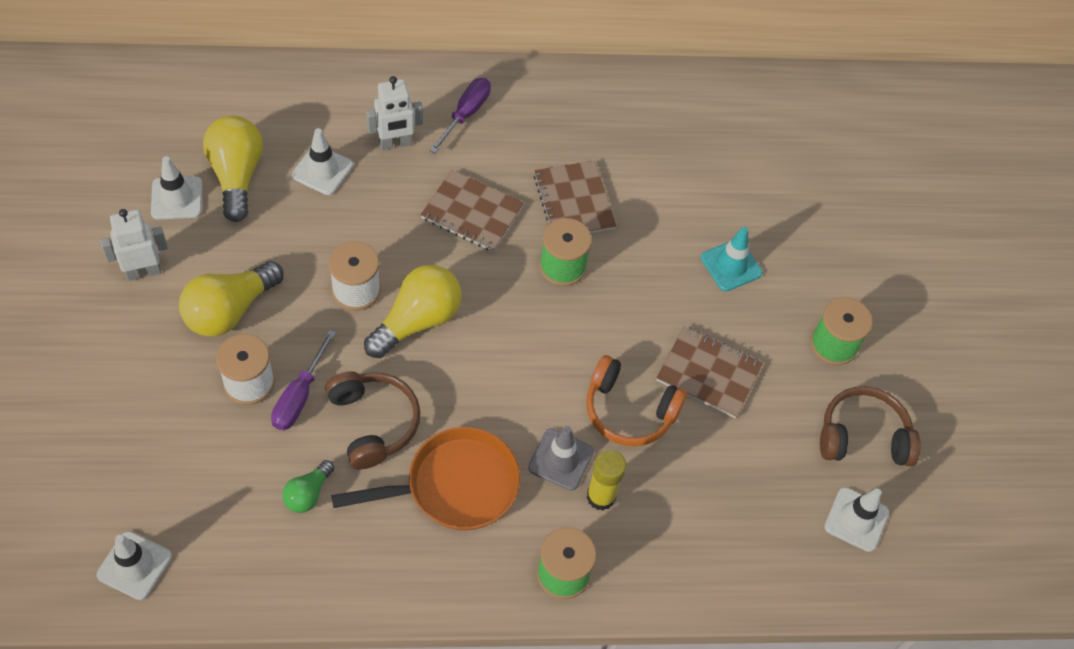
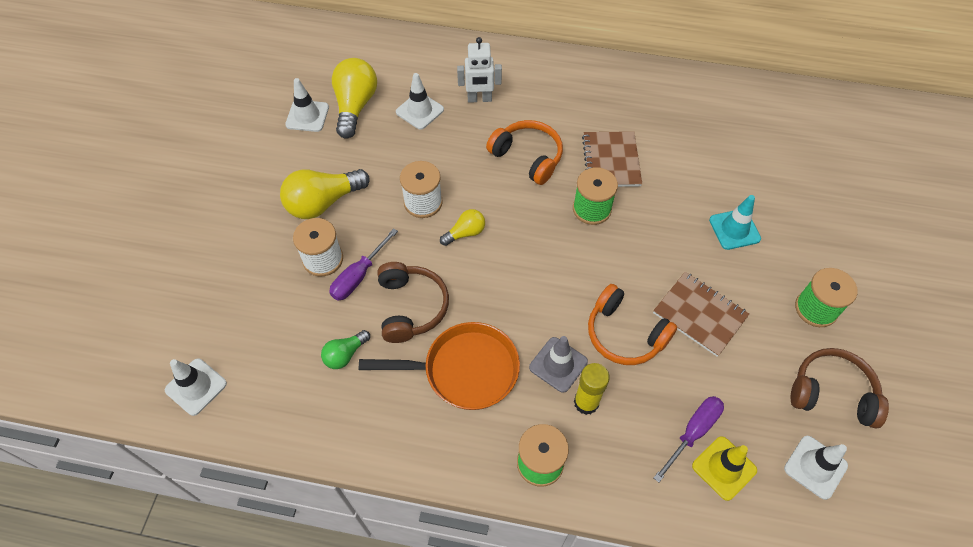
camera: 20 degrees right, 0 degrees up
(143, 271) = (268, 165): white robot -> none
(417, 320) = (465, 233): yellow light bulb -> yellow light bulb, size x0.54
(466, 114) = (539, 85): purple screwdriver -> purple screwdriver (693, 432)
(472, 212) = (527, 157): brown notebook -> orange headphones
(762, 539) = (724, 468): none -> yellow traffic cone

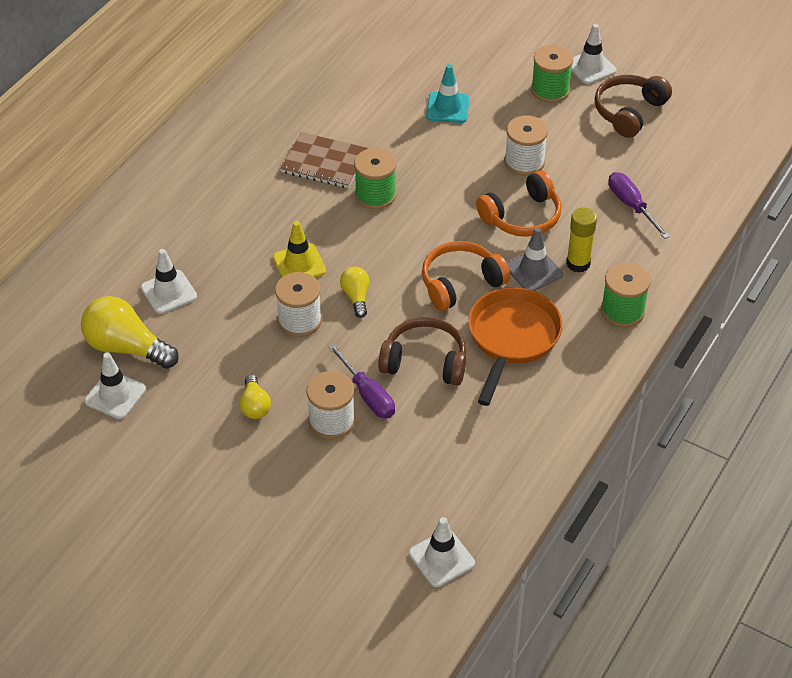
camera: 70 degrees left, 10 degrees down
(323, 203) = (255, 406): yellow light bulb -> yellow light bulb, size x0.54
(345, 354) = (456, 425): green light bulb -> none
(479, 99) = (182, 238): white robot -> none
(527, 157) = (285, 222): orange headphones -> orange headphones (460, 283)
(699, 315) = (524, 162): brown notebook -> white spool
(724, 468) = (668, 198): yellow traffic cone -> yellow traffic cone (299, 264)
(815, 467) = (686, 146): white traffic cone -> white traffic cone (590, 67)

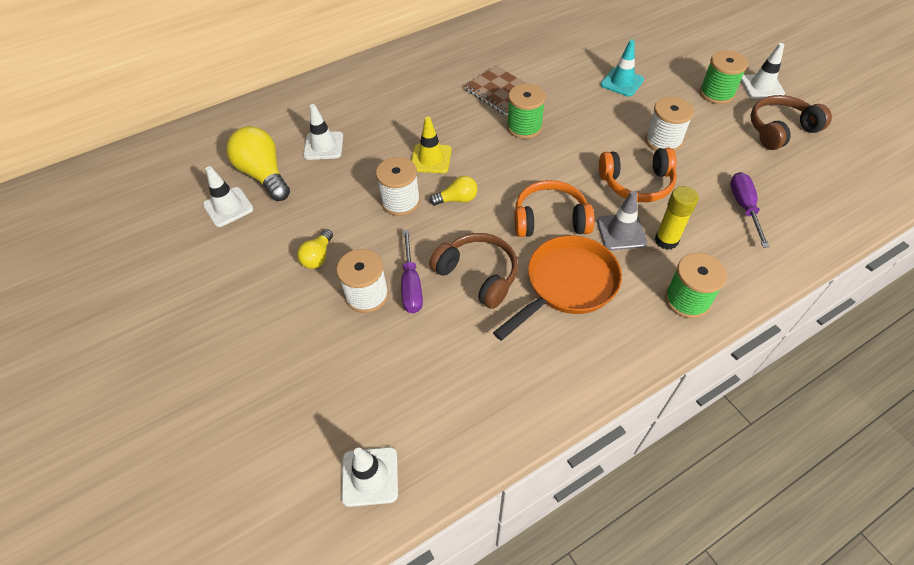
camera: 30 degrees right, 5 degrees up
(356, 297) = (457, 199): yellow light bulb -> yellow light bulb turned 60 degrees clockwise

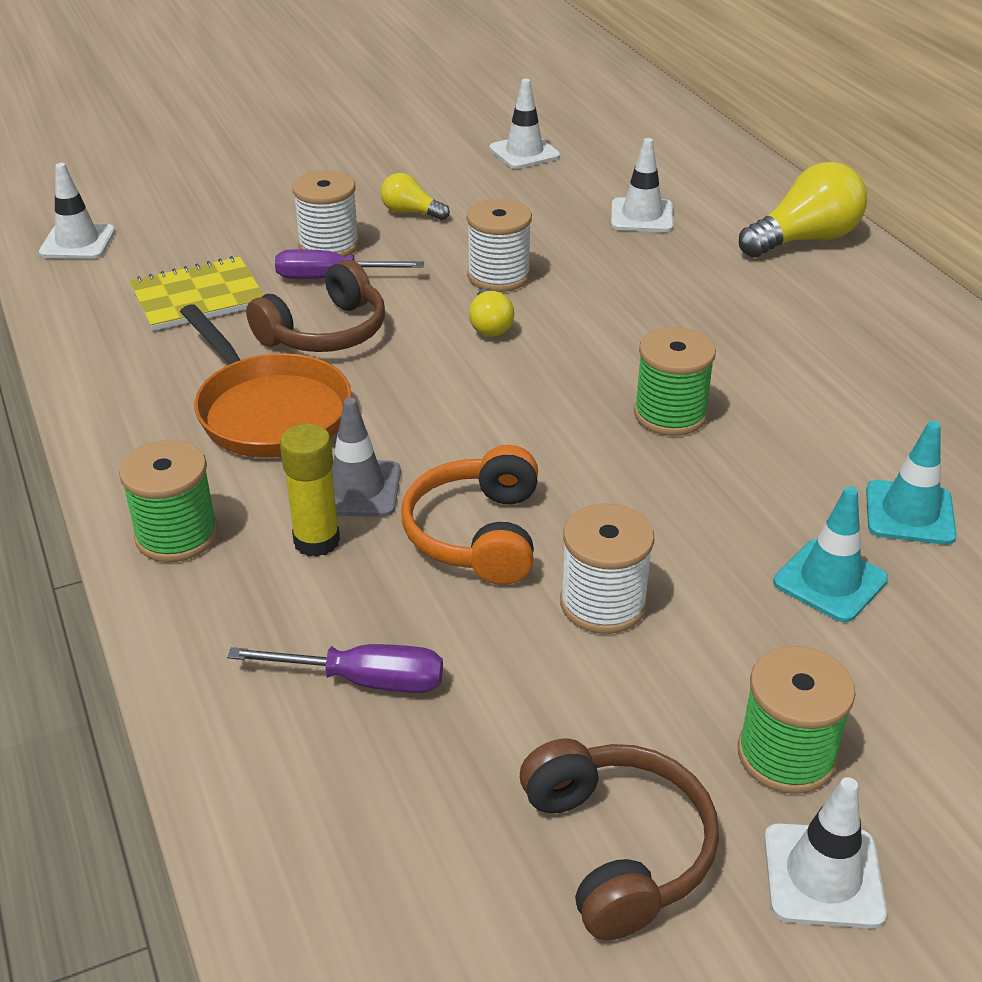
camera: 95 degrees right, 15 degrees down
(264, 175) = (584, 173): yellow light bulb -> yellow light bulb (804, 239)
(431, 159) = (594, 307): yellow traffic cone -> none
(446, 358) = (198, 297): none -> yellow notebook
(501, 92) = (786, 398): brown notebook -> none
(550, 220) = (414, 413): orange headphones -> none
(572, 62) = (909, 513): none -> turquoise traffic cone

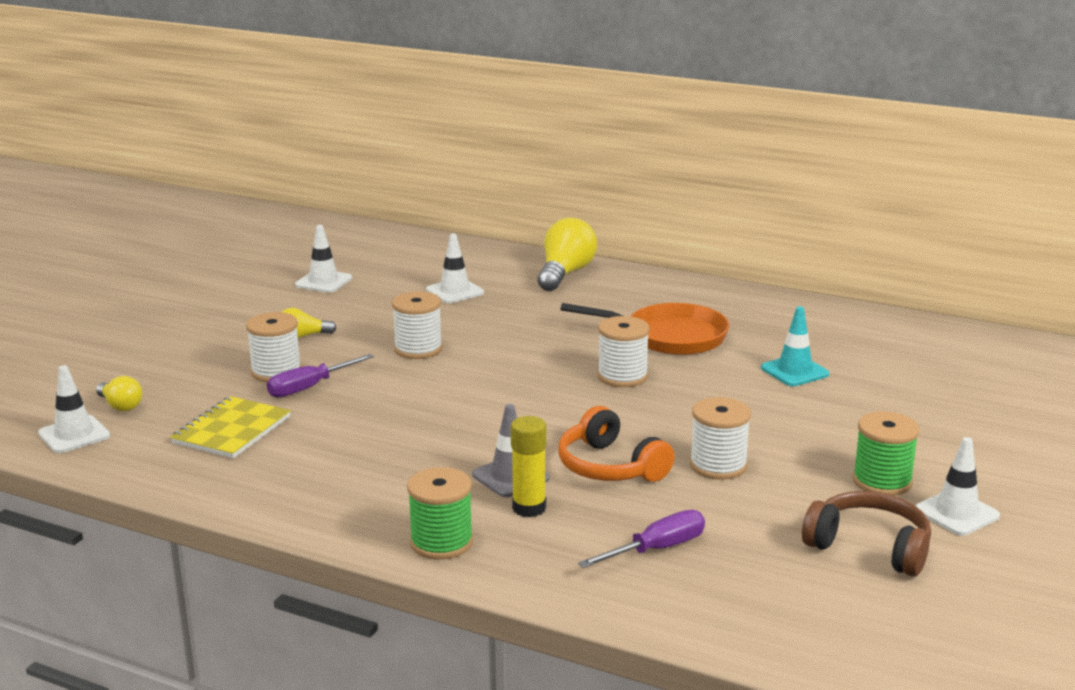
camera: 40 degrees left, 15 degrees down
(269, 411) = (391, 465): orange pan -> orange pan (668, 337)
(325, 332) = (356, 415): brown headphones -> none
(490, 326) = (455, 374): yellow light bulb -> yellow light bulb (120, 406)
(670, 414) = (622, 376): green spool -> white spool
(830, 581) = (802, 411): turquoise traffic cone -> none

